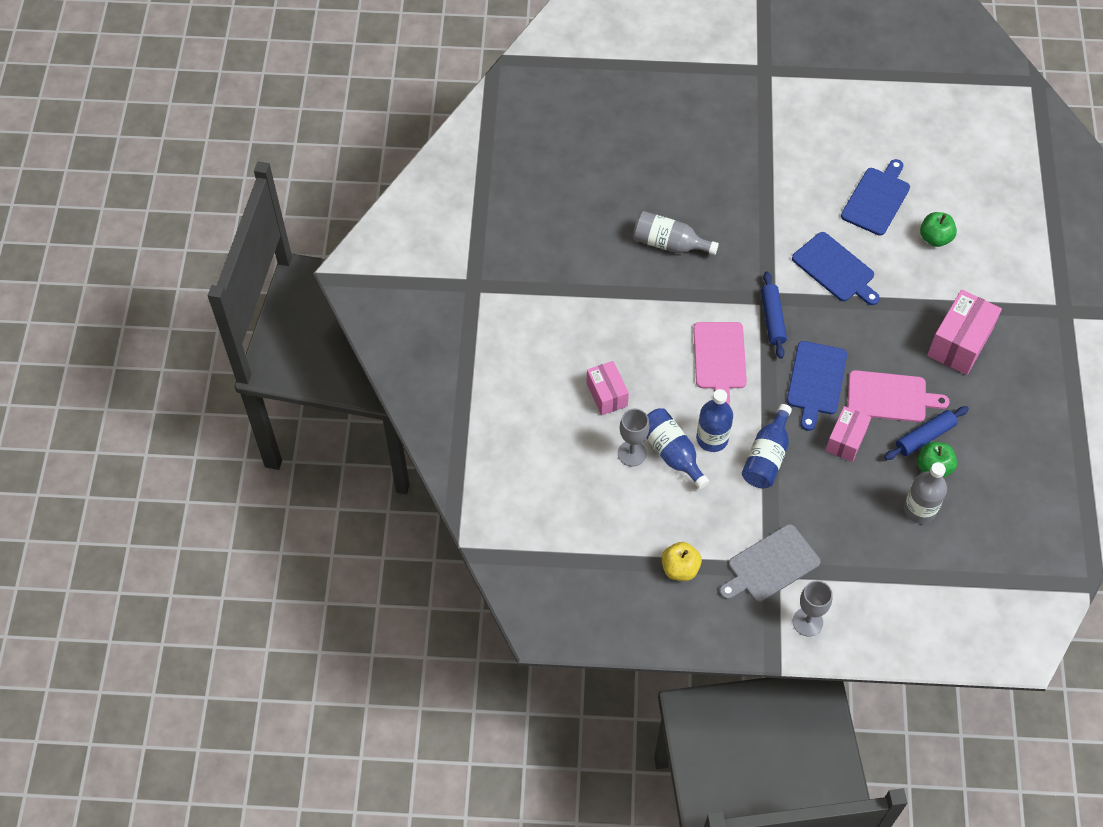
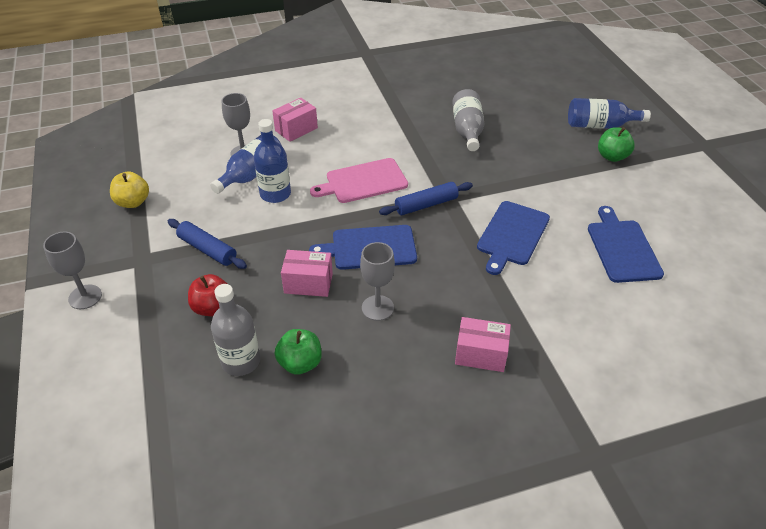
camera: 70 degrees right, 15 degrees down
(766, 457) = (268, 232): blue bottle -> blue bottle (600, 125)
(770, 565) = (146, 258): grey cutting board -> none
(853, 520) = (213, 308): none -> red apple
(876, 199) = (622, 248): blue cutting board -> blue cutting board turned 105 degrees counterclockwise
(890, 397) = (377, 308): pink cutting board -> grey goblet
(925, 437) = (338, 347): blue rolling pin -> blue rolling pin (207, 249)
(935, 238) = (609, 305): green apple -> green apple (612, 156)
(959, 343) = (480, 354): pink box -> pink box, size x0.64

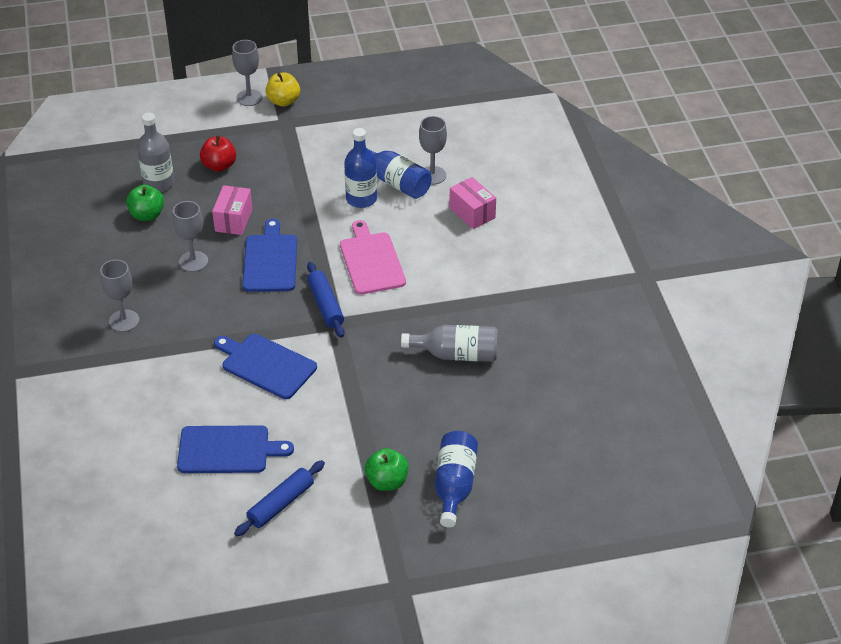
camera: 95 degrees right, 0 degrees up
(133, 202) = (364, 110): yellow apple -> yellow apple (283, 101)
(207, 249) = (290, 159): blue rolling pin -> blue rolling pin (280, 504)
(480, 354) = (124, 321): pink box -> grey goblet

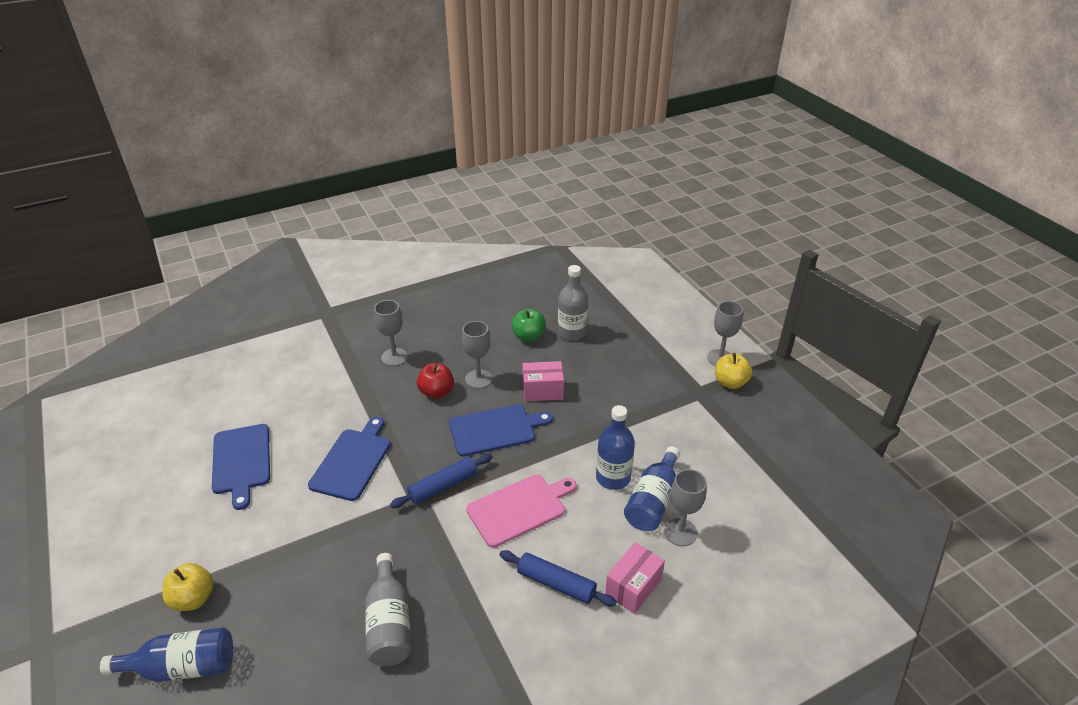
camera: 75 degrees right, 5 degrees down
(219, 166) = (613, 363): red apple -> red apple (436, 392)
(280, 504) = (171, 516): blue rolling pin -> blue rolling pin (556, 583)
(387, 481) = (193, 598): green apple -> yellow apple

